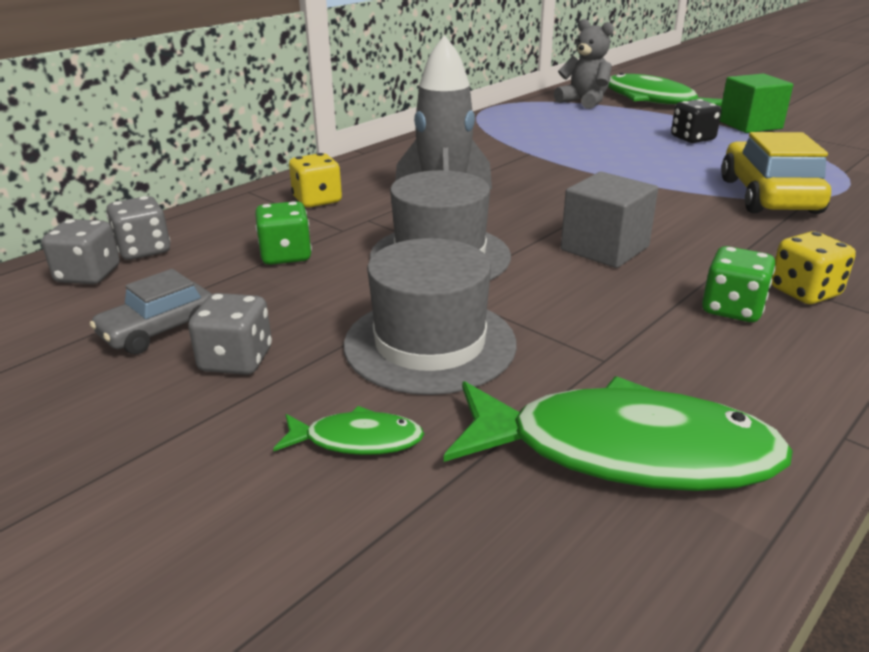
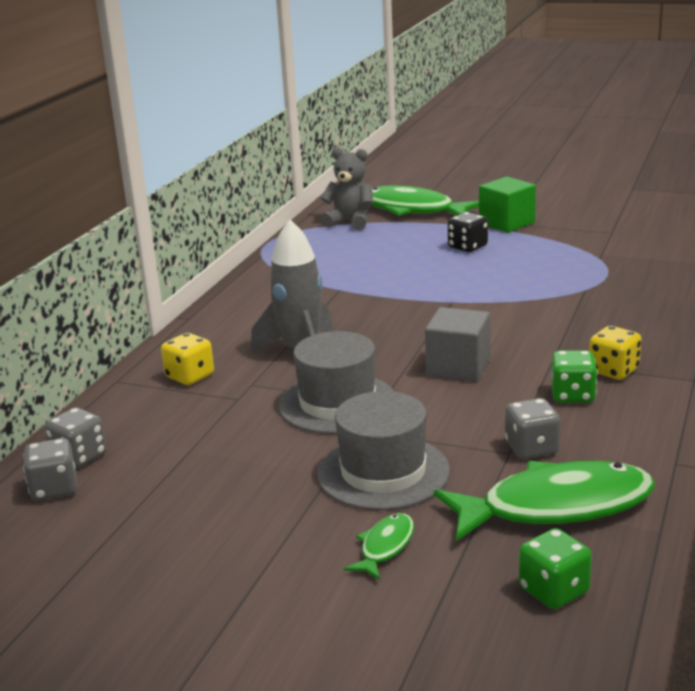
camera: 20 degrees left, 5 degrees down
(159, 330) = (167, 515): grey car -> none
(236, 360) = (251, 520): grey dice -> grey dice (531, 448)
(286, 255) = (210, 432): green dice -> green dice (554, 591)
(356, 440) = (385, 547): green fish -> green fish turned 45 degrees counterclockwise
(768, 196) = (554, 293): yellow car -> none

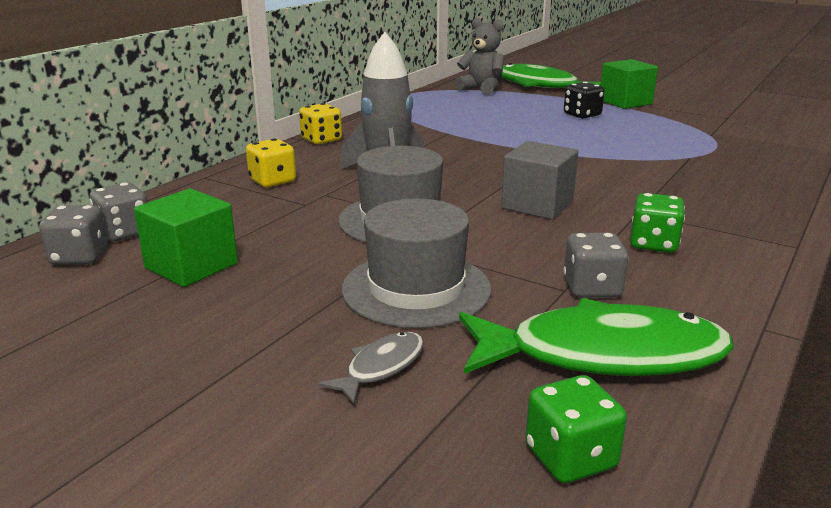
camera: 10 degrees right, 0 degrees up
(168, 481) = (191, 266): none -> green cube
(385, 547) = (381, 367): green fish -> grey fish
(613, 371) = (705, 227): yellow dice -> yellow dice (321, 140)

